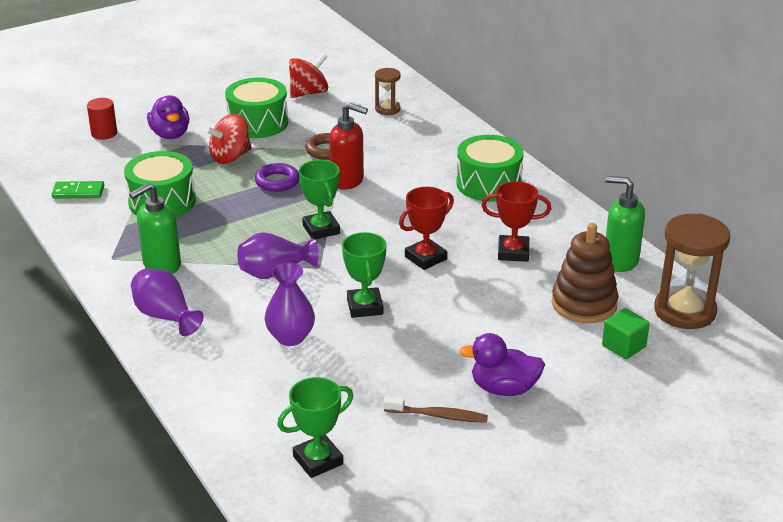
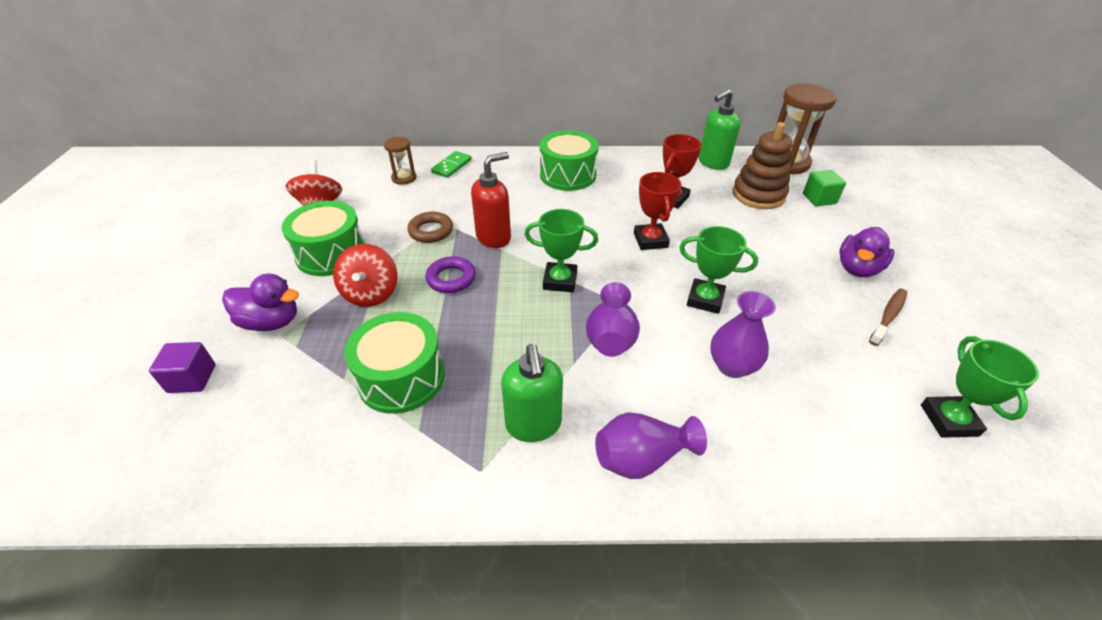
camera: 60 degrees left, 10 degrees up
(78, 192) = (297, 453): green domino -> green domino (452, 166)
(104, 133) = (192, 379): red cylinder -> purple cube

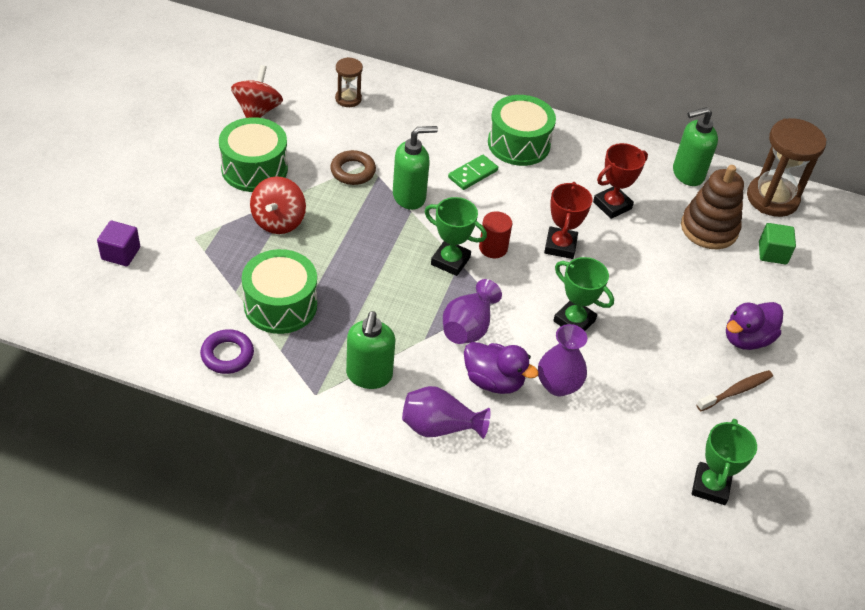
camera: 15 degrees right, 5 degrees up
(271, 322) = (189, 222): purple duck -> purple duck (493, 381)
(451, 278) = (353, 228): purple ring -> purple ring (227, 355)
(452, 166) = (402, 97): green domino -> green domino (473, 174)
(494, 237) = (409, 197): red soap dispenser -> green soap dispenser
(593, 258) = (493, 248): none -> red cylinder

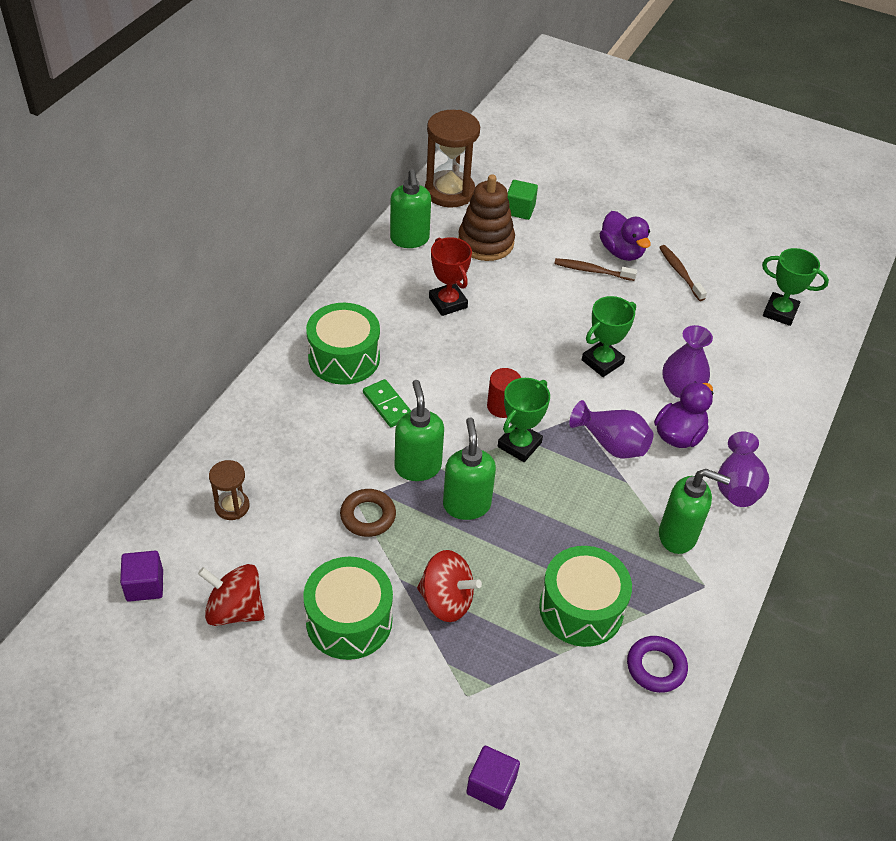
camera: 80 degrees left, 0 degrees up
(272, 67) = (145, 585): none -> purple cube
(376, 229) = (466, 505): none -> green soap dispenser
(560, 246) = (502, 353): red trophy -> none
(704, 313) = (592, 271): none -> brown toothbrush

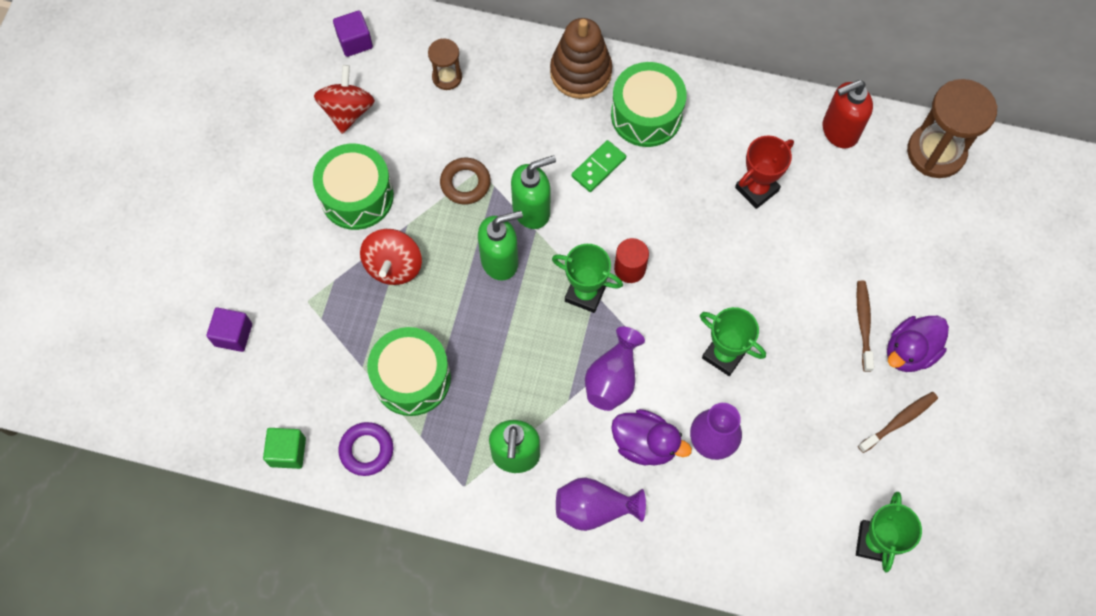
camera: 80 degrees right, 20 degrees up
(409, 239) = (839, 131): green soap dispenser -> red soap dispenser
(485, 242) = (865, 206): brown stacking toy -> brown stacking toy (580, 72)
(519, 210) = (936, 230): green cube -> green cube (288, 452)

